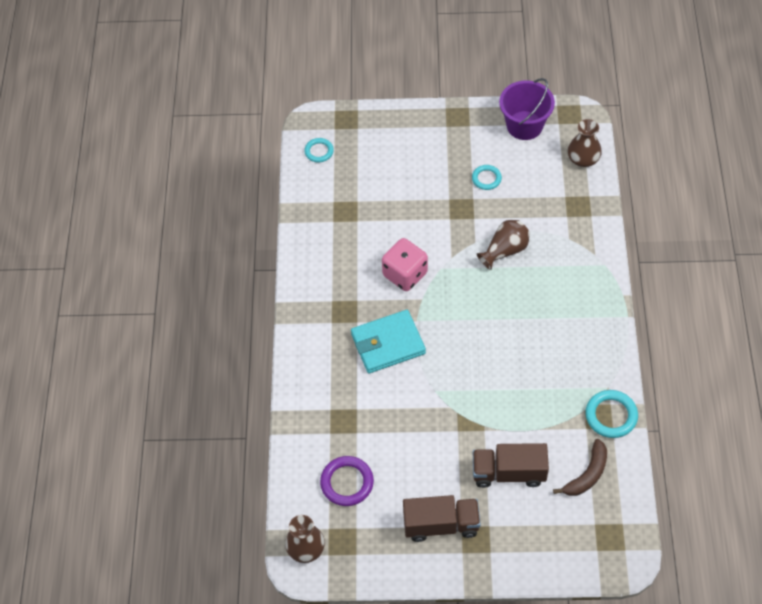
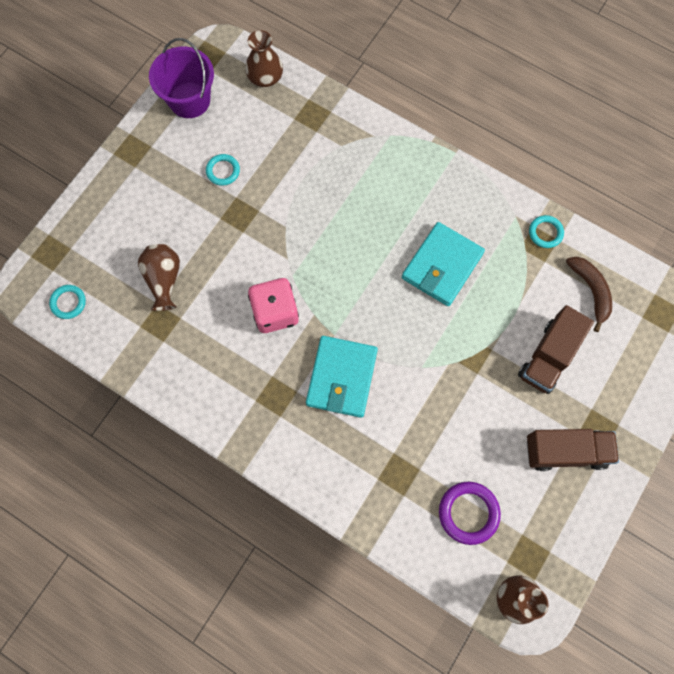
camera: 60 degrees left, 15 degrees up
(441, 525) = (565, 451): brown truck -> brown truck turned 60 degrees clockwise
(505, 250) = (314, 207): brown vase -> brown vase (164, 280)
(525, 359) = (442, 266): none -> turquoise wallet
(611, 416) = (545, 233): turquoise ring -> turquoise ring, size x0.63

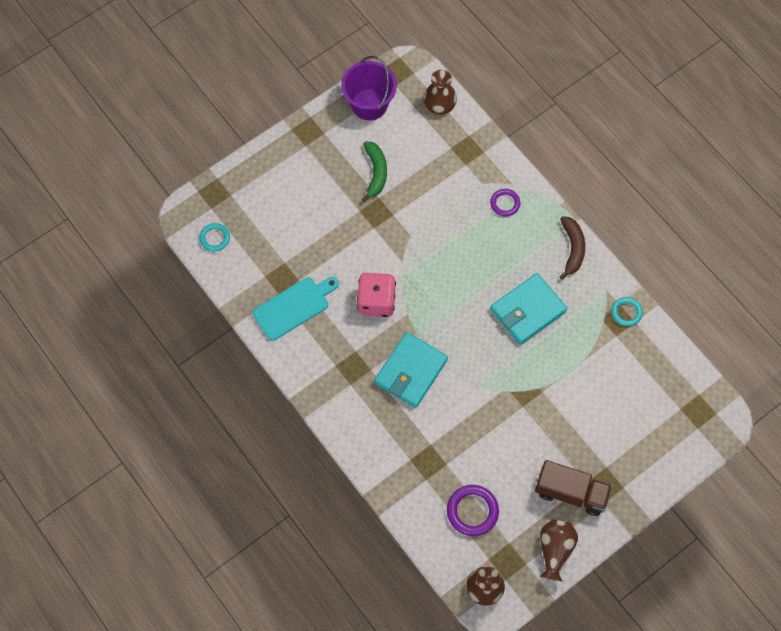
camera: 20 degrees right, 5 degrees down
(164, 280) = (296, 245): brown vase -> brown vase (555, 550)
(185, 350) = (294, 307): none -> turquoise cutting board
(223, 171) = (375, 172): turquoise ring -> green banana
(374, 159) = (505, 203): none -> purple ring
(548, 356) = (587, 413): brown truck -> none
(590, 291) = (645, 373): brown banana -> brown banana (572, 248)

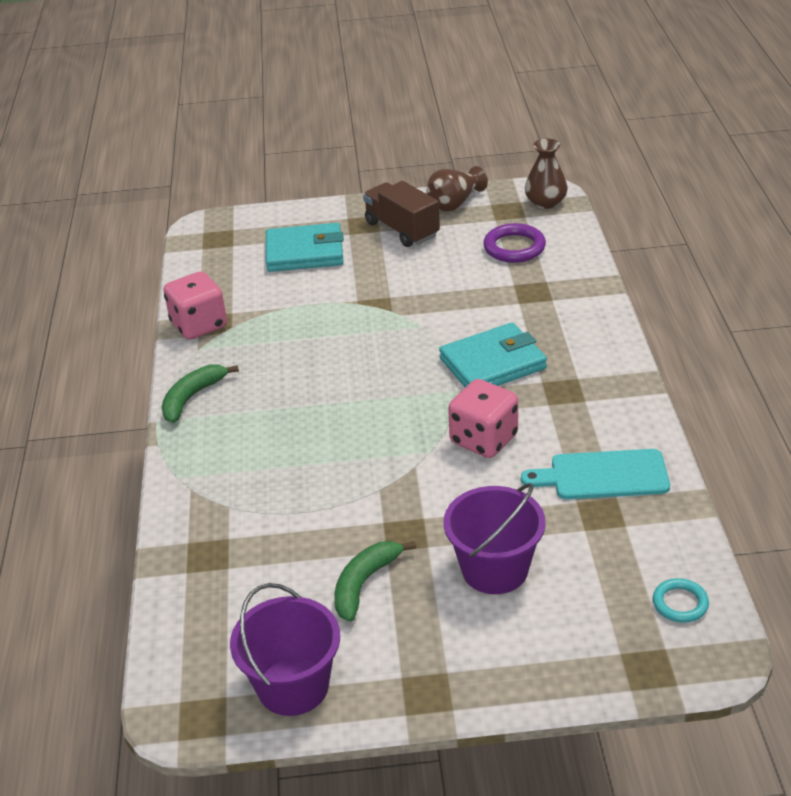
camera: 145 degrees left, 30 degrees down
(316, 213) = (494, 569): none -> purple bucket
(439, 105) = (187, 632): brown vase -> none
(505, 203) = (223, 473): purple ring -> none
(528, 310) = (304, 365): turquoise wallet -> turquoise wallet (305, 252)
(572, 248) = (192, 398): brown banana -> green banana
(626, 312) = (199, 325): turquoise ring -> pink dice

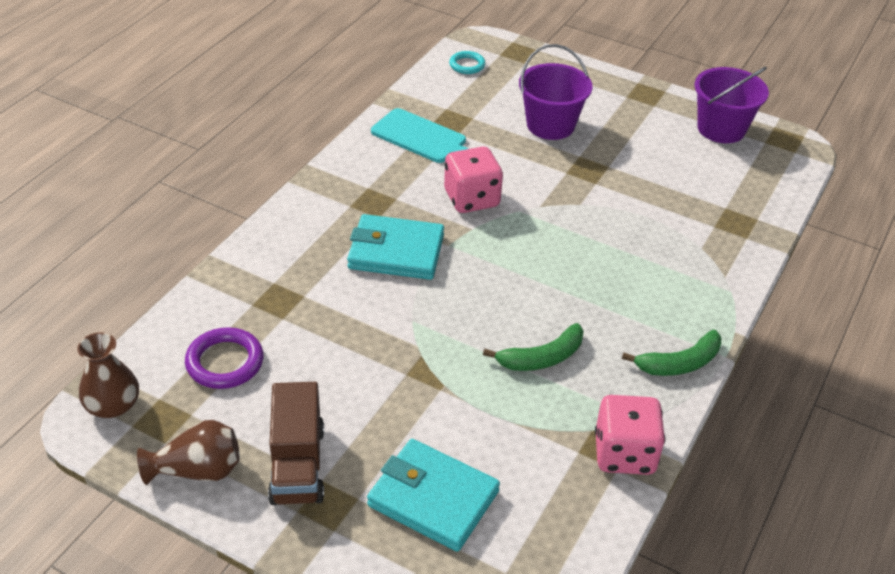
camera: 150 degrees left, 5 degrees up
(364, 584) = (639, 155): green banana -> green banana (542, 358)

